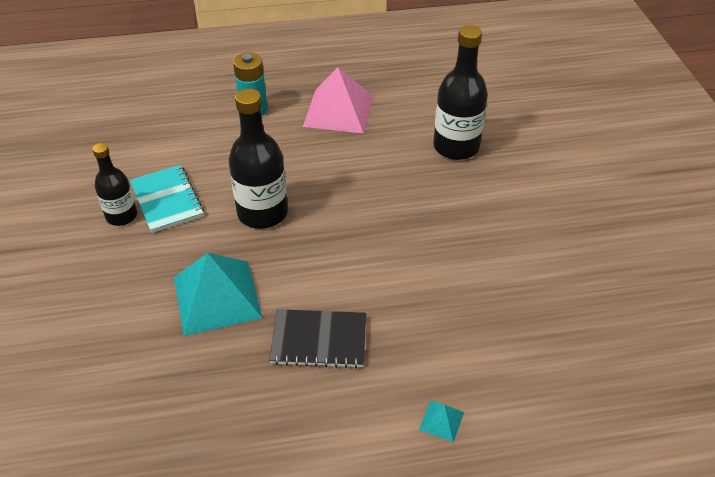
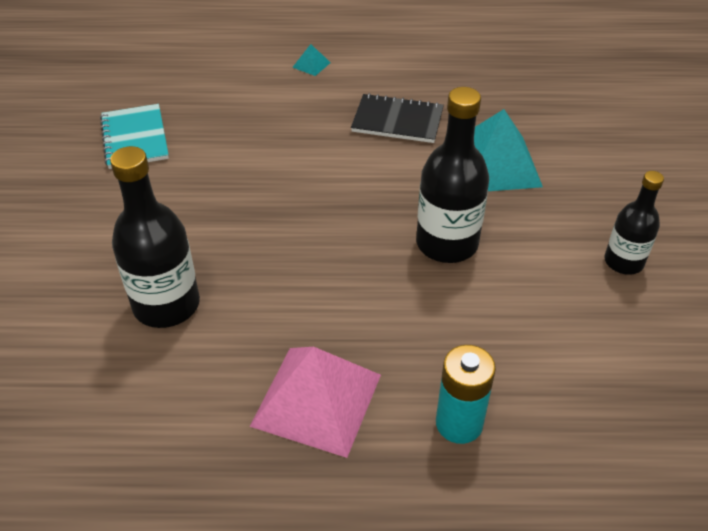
camera: 170 degrees left, 0 degrees up
(167, 200) = (570, 276): turquoise notebook -> turquoise notebook (134, 138)

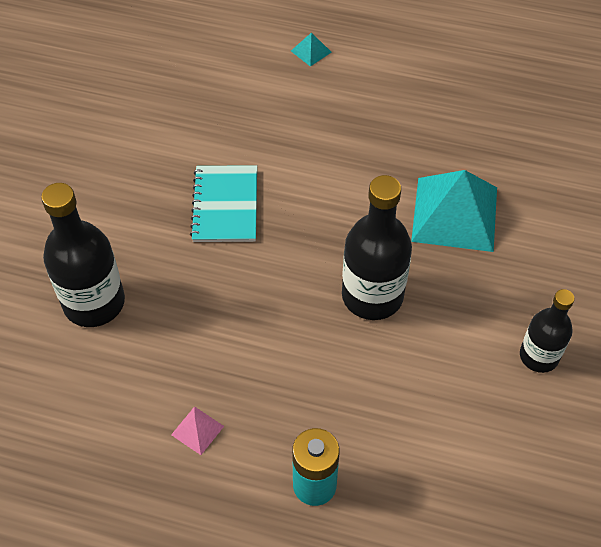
camera: 15 degrees right, 10 degrees up
(134, 138) = (112, 109): turquoise notebook -> turquoise notebook (225, 205)
(317, 399) = (197, 430): pink pyramid -> pink pyramid, size x0.41
(397, 120) = (375, 140): black notebook -> none

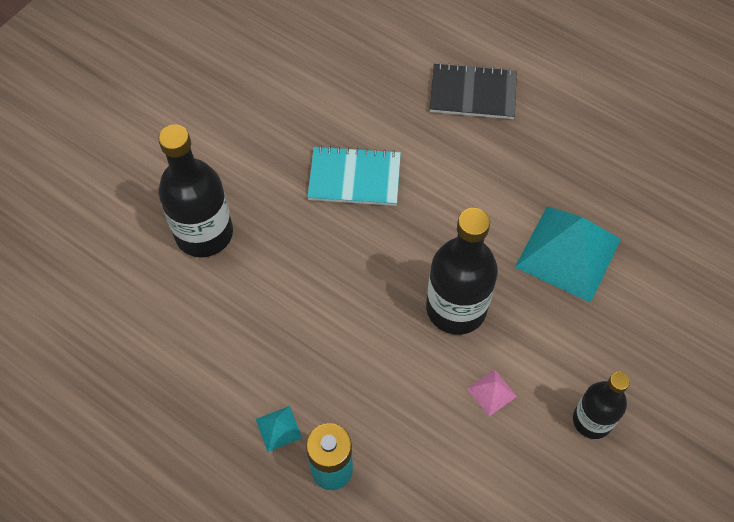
camera: 20 degrees right, 5 degrees up
(197, 430) = (249, 382): pink pyramid -> pink pyramid (491, 392)
(225, 205) = (354, 178): turquoise notebook -> turquoise notebook turned 75 degrees clockwise
(307, 97) = (473, 93): none -> black notebook
(311, 51) = (494, 48): turquoise pyramid -> turquoise pyramid (278, 428)

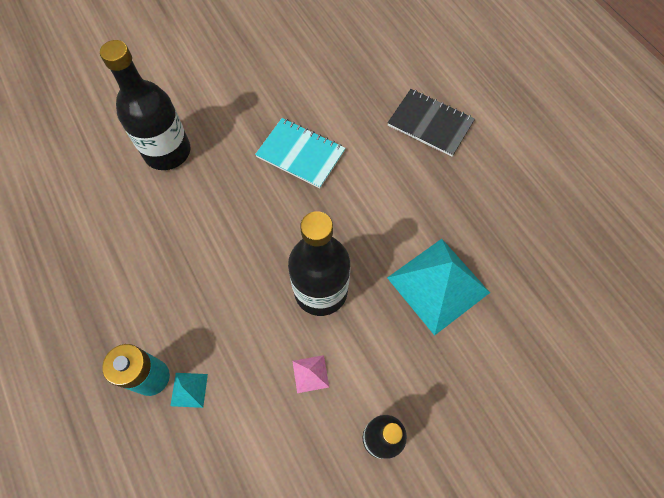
camera: 25 degrees right, 5 degrees up
(278, 428) = (132, 325): turquoise pyramid -> turquoise pyramid (189, 389)

